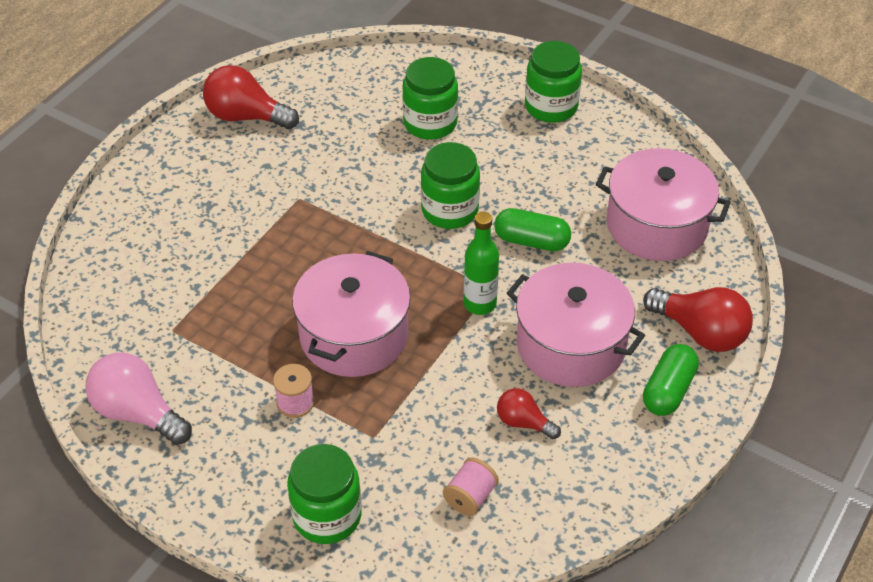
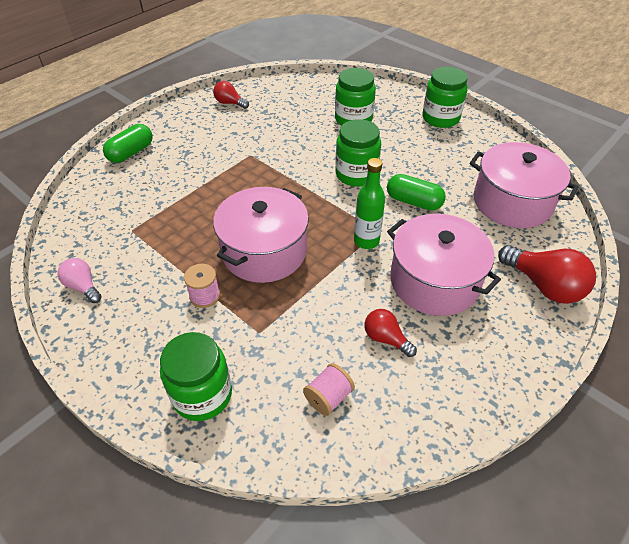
camera: 10 degrees right, 0 degrees up
(138, 413) = (83, 287): pink light bulb -> pink light bulb, size x0.58
(246, 117) = (230, 103): red light bulb -> red light bulb, size x0.58
(668, 390) = (513, 329): green capsule -> green capsule (131, 153)

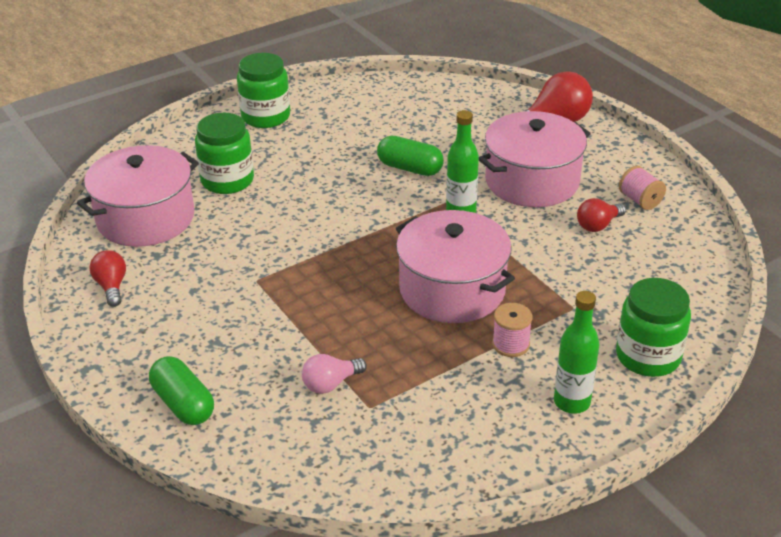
camera: 75 degrees left, 10 degrees down
(83, 287) = (466, 456): pink light bulb -> pink light bulb (330, 384)
(140, 343) = (572, 402): none -> green bottle
(230, 103) = (111, 286): red light bulb -> red light bulb turned 120 degrees clockwise
(328, 397) = (660, 272): pink spool -> pink spool (640, 200)
(356, 174) = (343, 199): green jar -> none
(413, 202) = (410, 168): green capsule -> green capsule turned 75 degrees clockwise
(512, 202) = (436, 109): pink pot -> pink pot (146, 218)

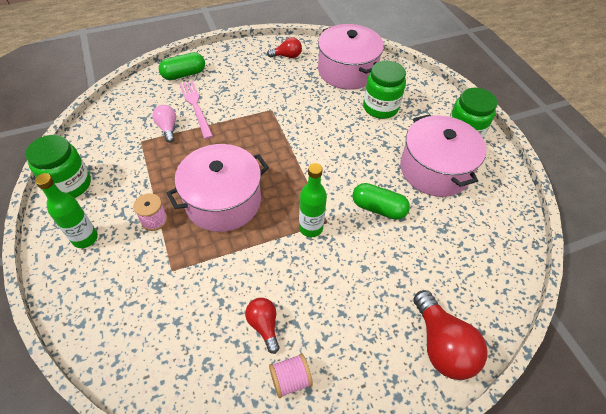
camera: 100 degrees right, 15 degrees up
(270, 364) = (195, 107): none -> pink fork
(410, 168) = (378, 208): green capsule -> green capsule turned 75 degrees clockwise
(532, 181) = (342, 292): pink pot -> pink pot (435, 170)
(648, 356) = (97, 302): green jar -> green jar (70, 184)

